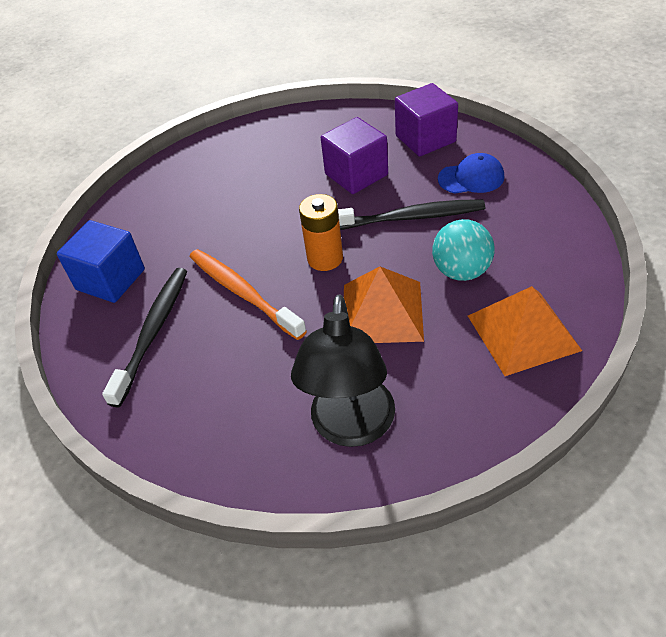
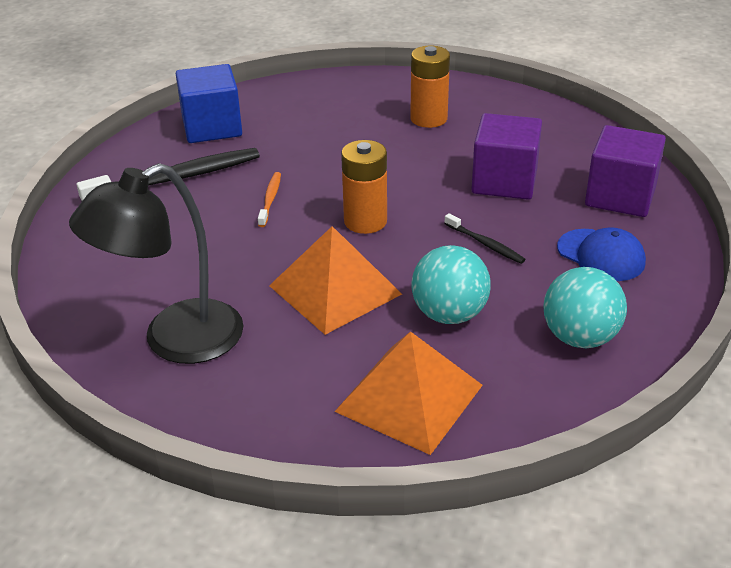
camera: 45 degrees right, 10 degrees down
(243, 293) = (270, 199): orange toothbrush -> orange toothbrush, size x0.49
(247, 168) = (428, 118): none -> orange battery
(409, 218) = (485, 244): black toothbrush -> black toothbrush, size x0.49
(535, 229) = (580, 337): none -> turquoise ball

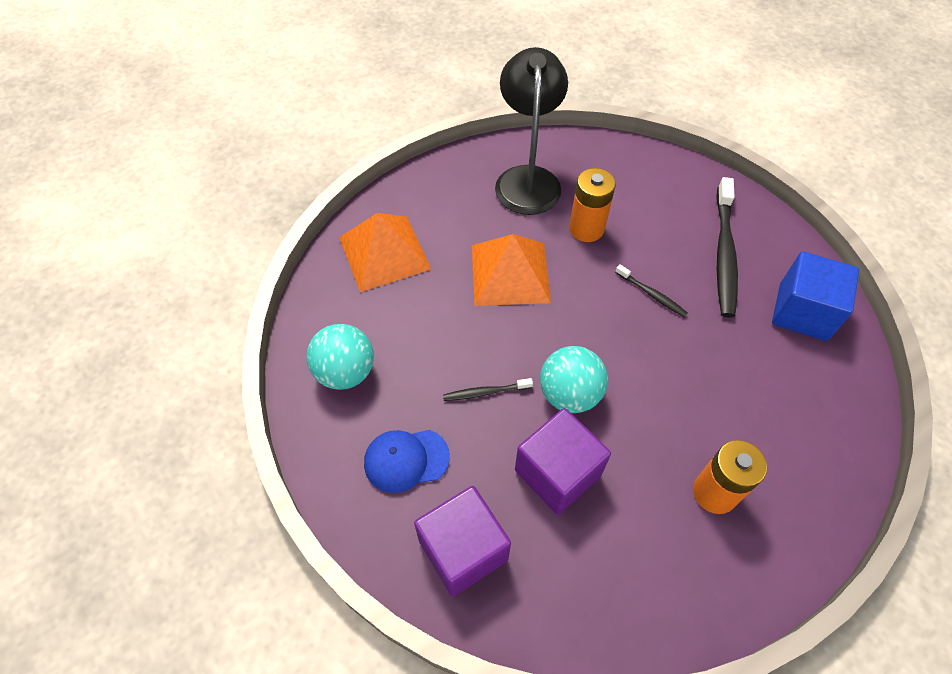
camera: 125 degrees right, 20 degrees up
(270, 199) = (651, 294): orange toothbrush -> black toothbrush
(365, 221) = (575, 335): orange battery -> orange battery (586, 228)
(449, 314) = (432, 317): turquoise ball -> turquoise ball (569, 394)

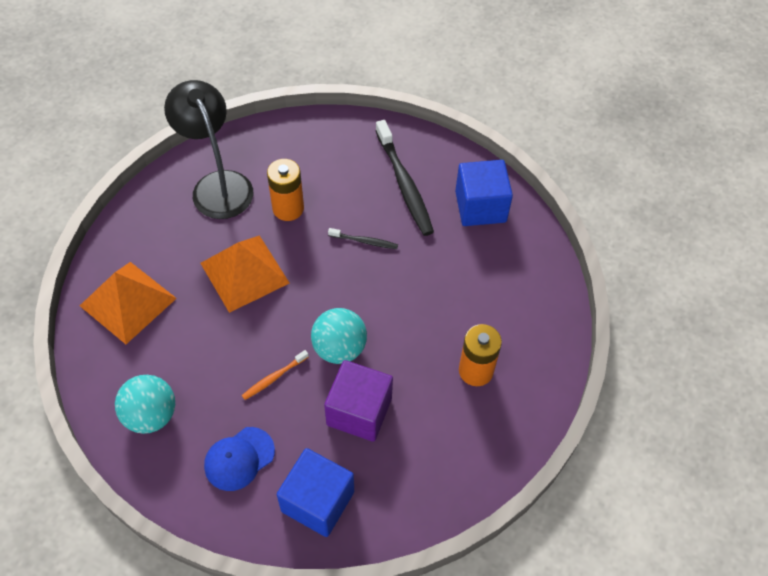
camera: 30 degrees left, 0 degrees up
(463, 550) = (317, 501): purple cube -> blue cube
(485, 392) = (274, 377): black toothbrush -> orange toothbrush

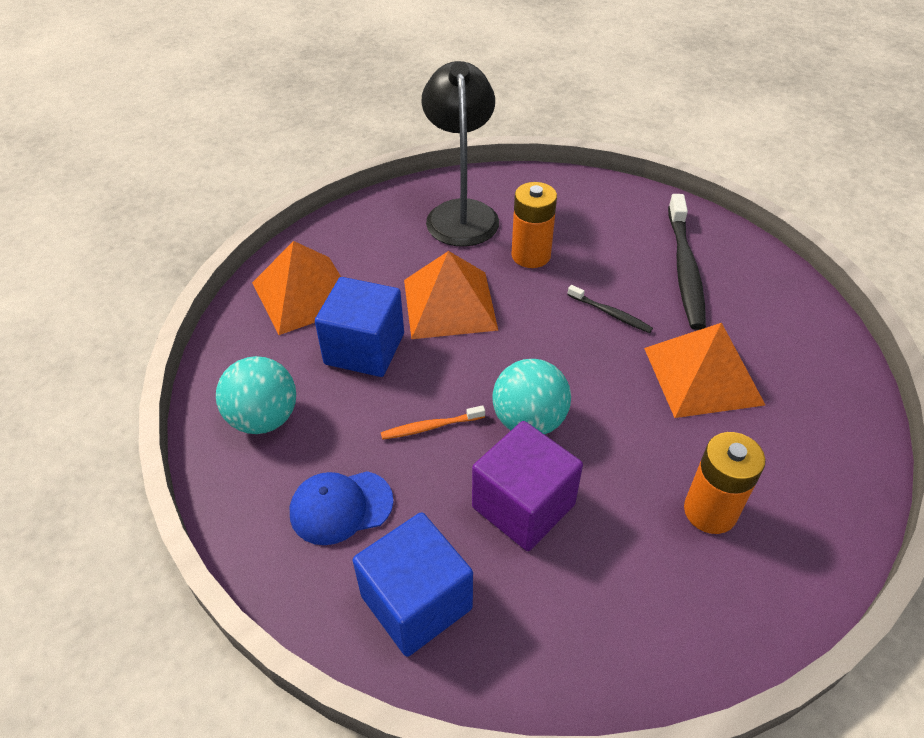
camera: 25 degrees right, 10 degrees down
(442, 271) = (702, 375): none -> orange pyramid
(480, 206) = (779, 319): blue cube -> blue cube (364, 349)

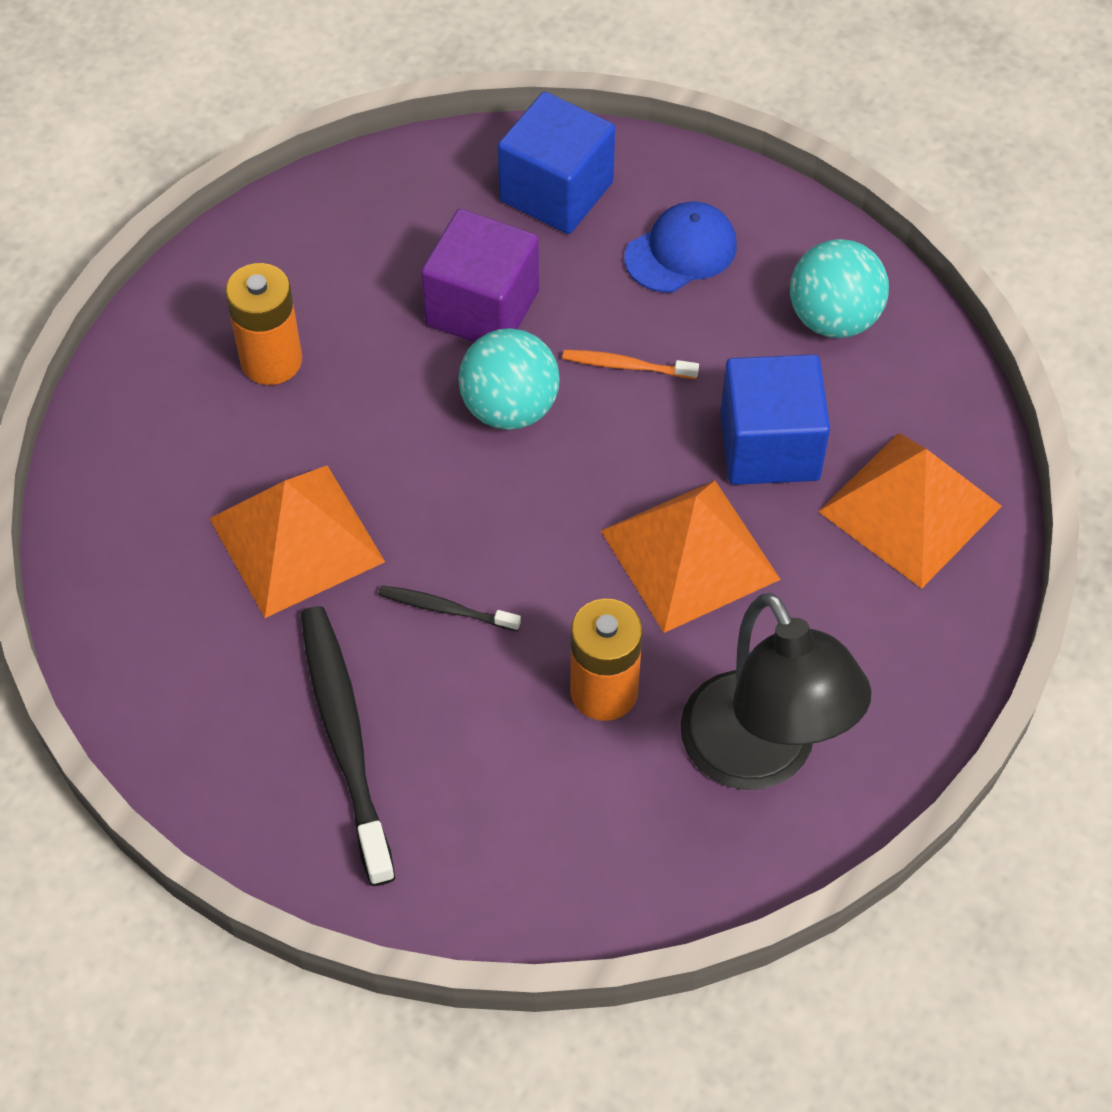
camera: 160 degrees right, 10 degrees up
(431, 427) = (627, 366): orange toothbrush -> orange toothbrush turned 135 degrees counterclockwise

